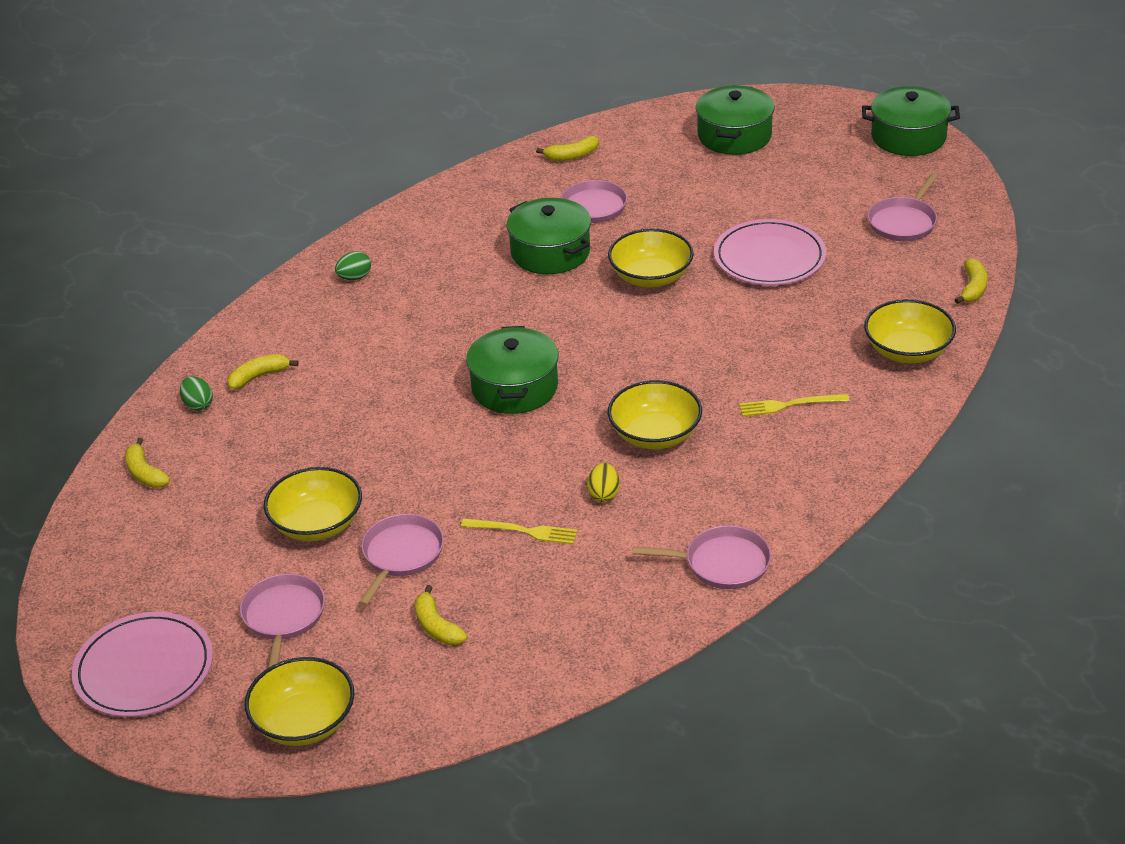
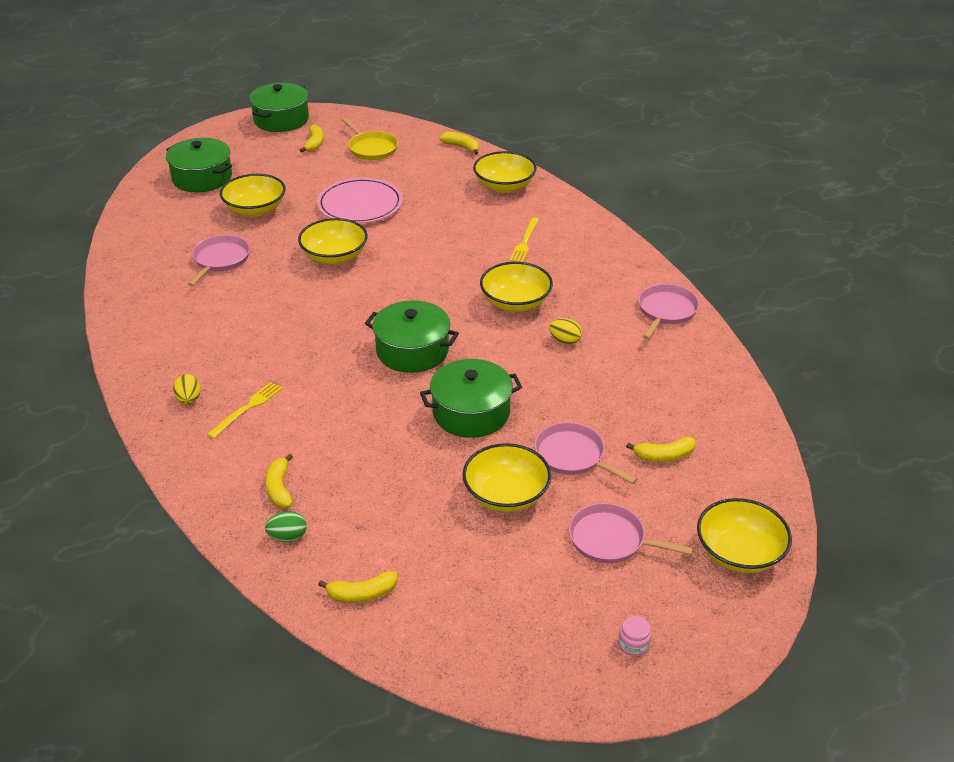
camera: 70 degrees left, 0 degrees up
(144, 669) = (633, 644): pink plate -> pink jar
(354, 277) = (189, 399): green egg -> yellow egg
(523, 531) = (582, 388): yellow fork -> yellow fork (247, 408)
(550, 252) = (259, 292): green pot -> green pot (471, 412)
(572, 156) = (143, 250): yellow banana -> yellow banana (314, 144)
(701, 192) = (255, 209): none -> yellow bowl
(903, 222) = (371, 148): pink pan -> yellow pan

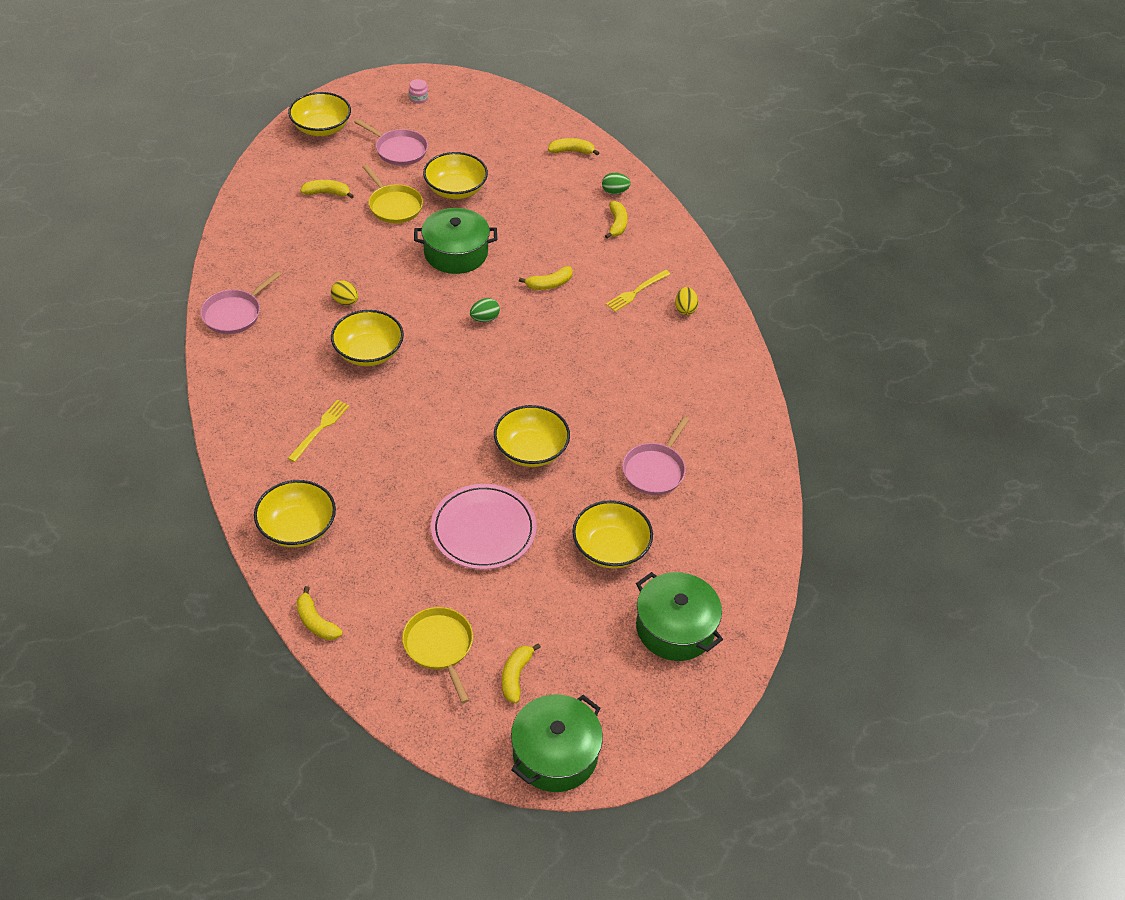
camera: 170 degrees left, 10 degrees up
(351, 398) = (549, 284): none -> yellow banana
(412, 350) = (484, 319): green pot -> green egg
(572, 456) = (394, 206): pink pan -> yellow pan

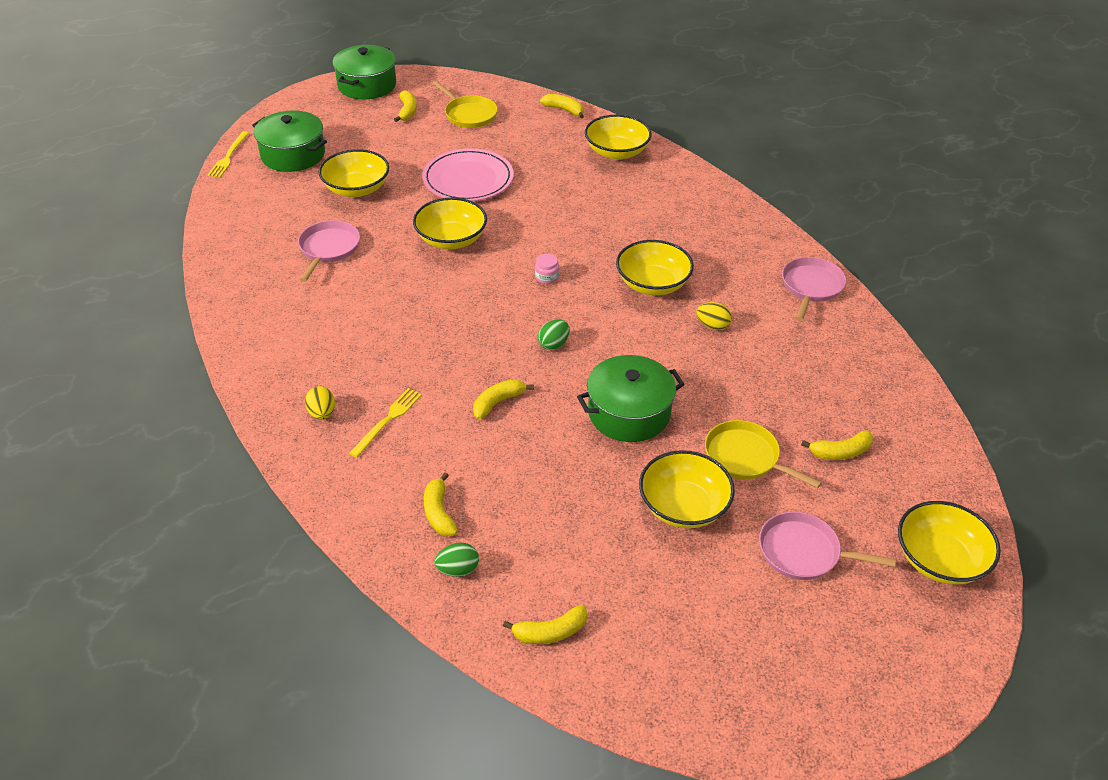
camera: 165 degrees right, 5 degrees down
(320, 429) = (650, 214): yellow fork -> yellow fork (228, 156)
(418, 98) = (850, 673): pink jar -> pink jar (547, 277)

